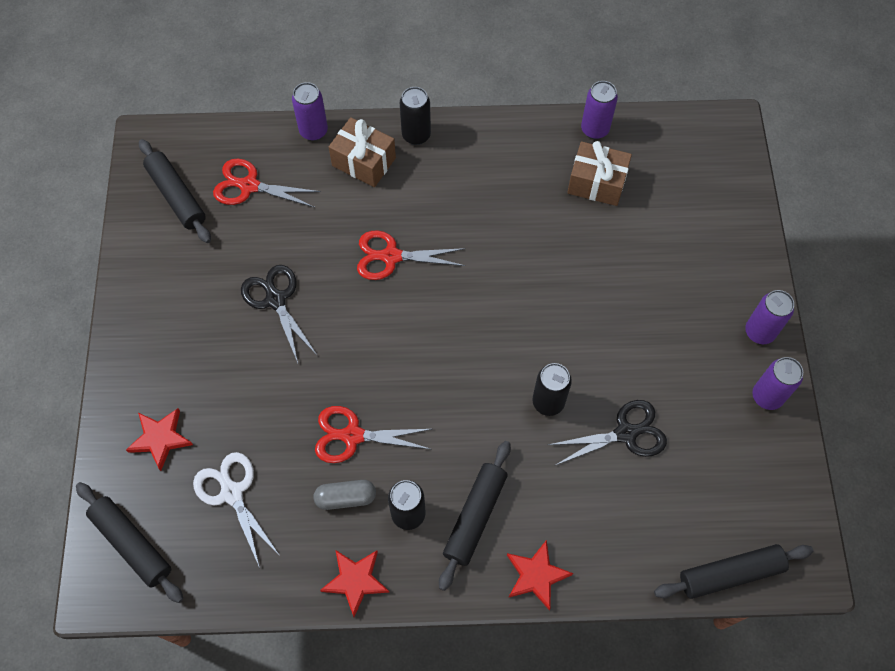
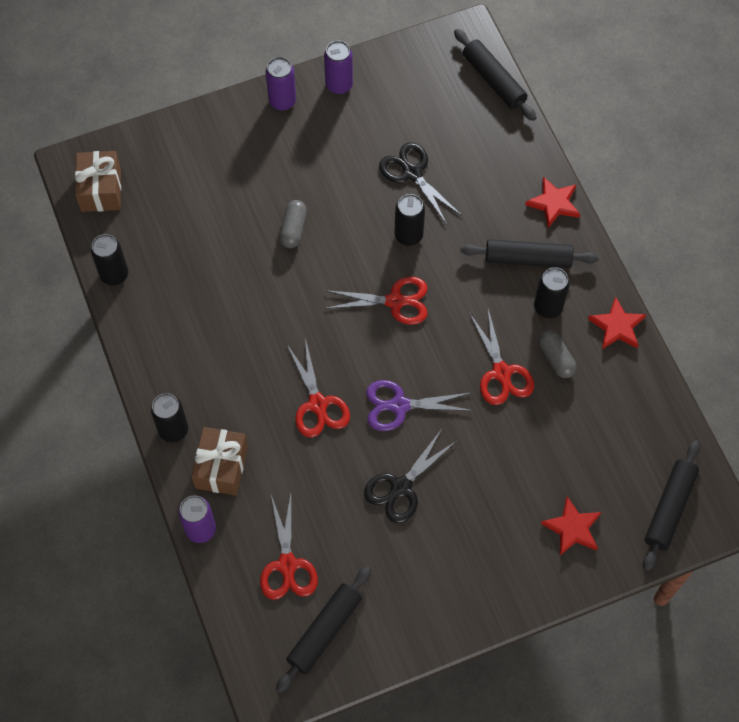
camera: 110 degrees left, 0 degrees up
(232, 493) = (592, 448): white scissors -> none
(358, 327) = (399, 405): none -> purple scissors
(475, 362) = (395, 301): none -> red scissors
(593, 294) = (293, 229): none -> grey capsule
(594, 129) = (114, 275): purple can -> black can
(596, 183) = (175, 257): brown gift -> brown gift (101, 190)

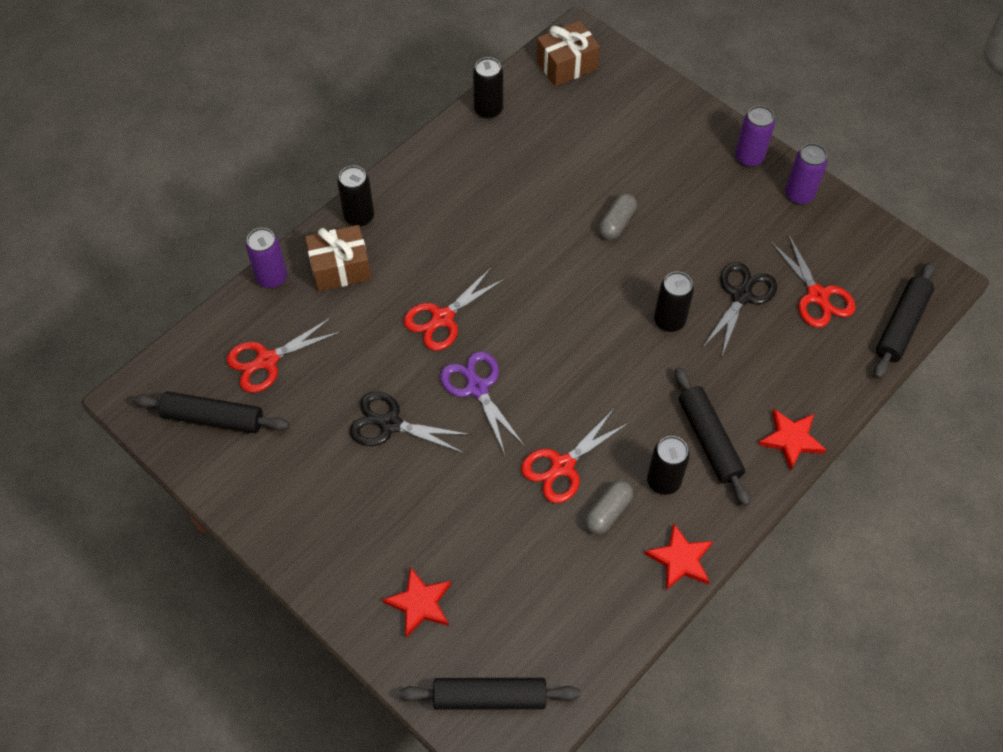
camera: 65 degrees right, 5 degrees down
(293, 229) = (616, 223): grey capsule -> grey capsule turned 45 degrees counterclockwise
(395, 301) = (589, 338): red scissors -> red scissors (817, 295)

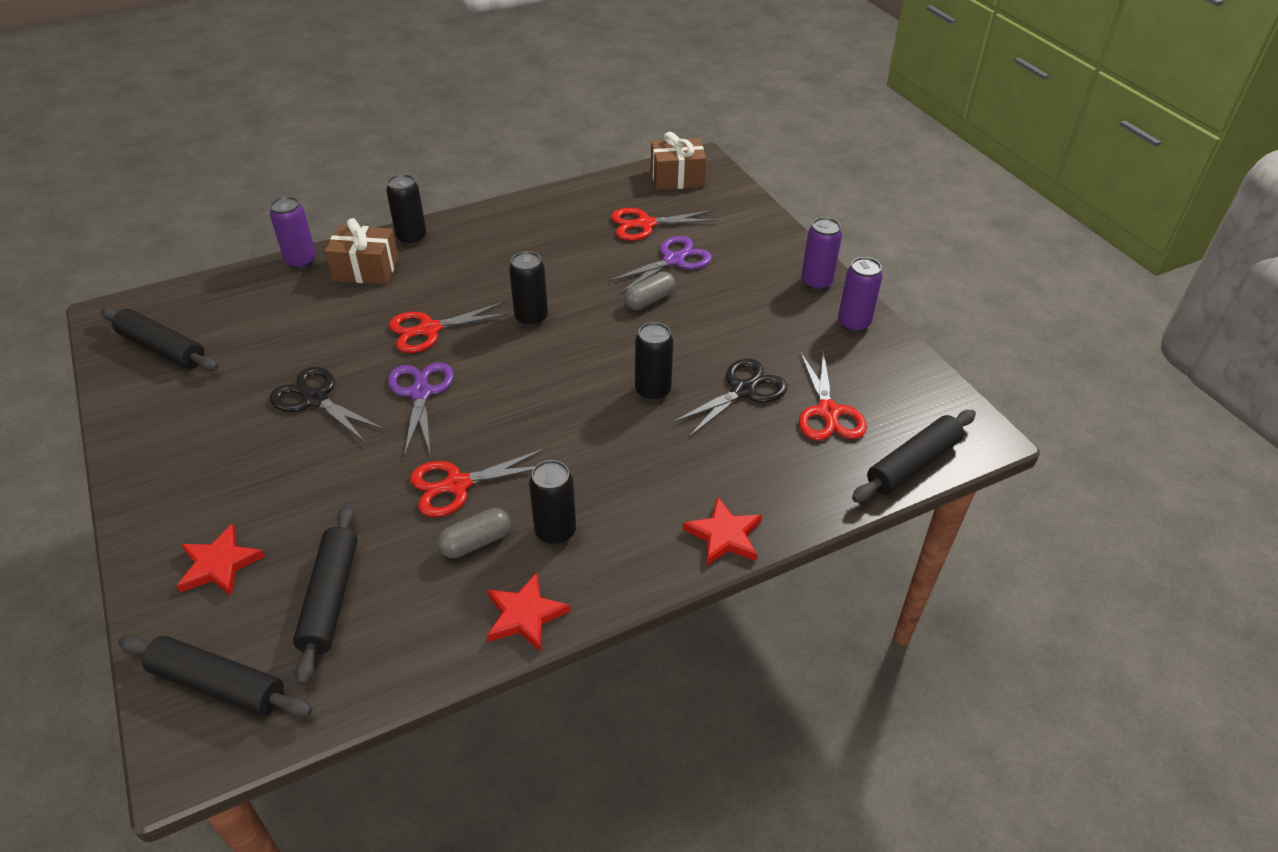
camera: 20 degrees right, 15 degrees down
(267, 360) = (246, 319): red scissors -> red scissors (645, 224)
(488, 110) = (583, 192): black can -> black can (531, 318)
(614, 170) = (673, 260): none -> purple scissors
(709, 440) = (630, 508): black rolling pin -> black rolling pin (330, 598)

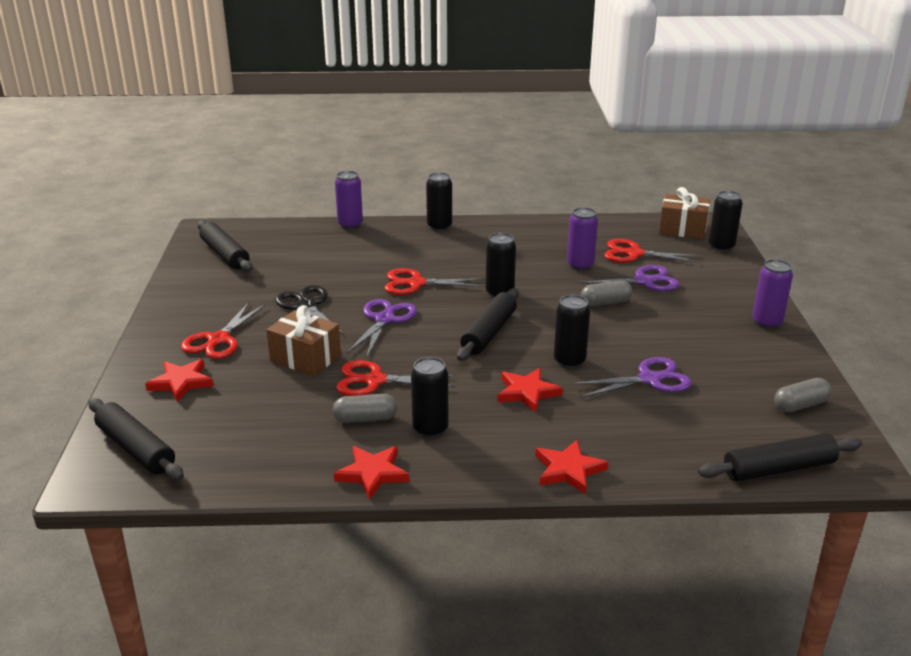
camera: 25 degrees right, 15 degrees down
(330, 598) = (241, 422): black rolling pin -> black rolling pin (489, 333)
(366, 269) = (393, 238): brown gift -> brown gift (305, 358)
(631, 447) = (527, 392): none -> red star
(726, 193) = (721, 247): none -> black can
(743, 390) = (649, 379): black scissors -> purple scissors
(828, 412) = (719, 412): red scissors -> red scissors (218, 340)
(853, 323) = (784, 358): purple can -> purple can (580, 265)
(895, 379) = (800, 405): none -> grey capsule

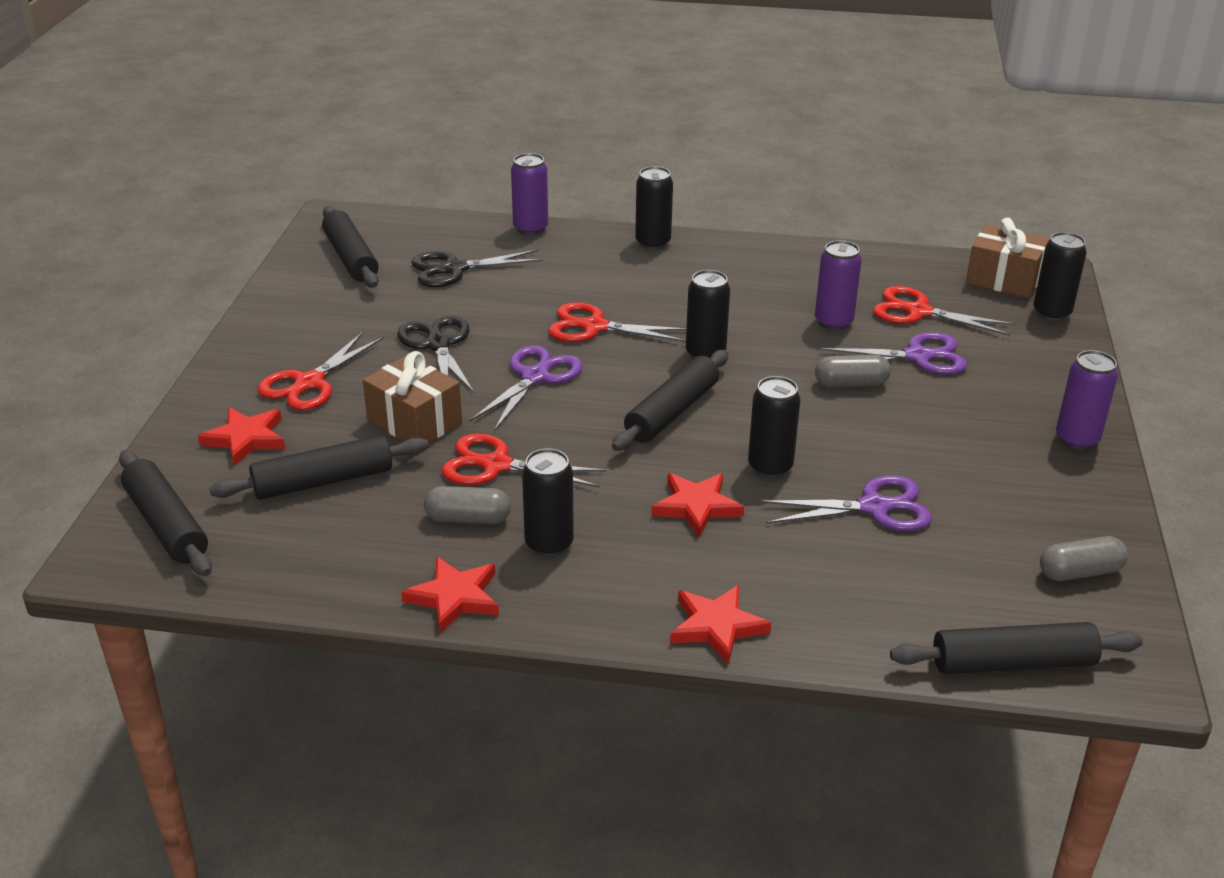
camera: 10 degrees right, 5 degrees up
(249, 405) = (323, 481): none -> black rolling pin
(303, 255) = (454, 269): none -> black scissors

